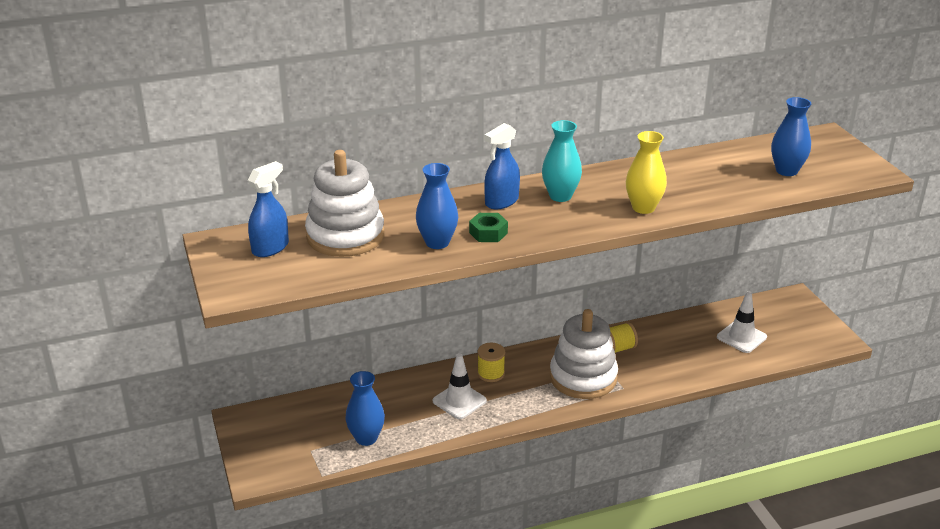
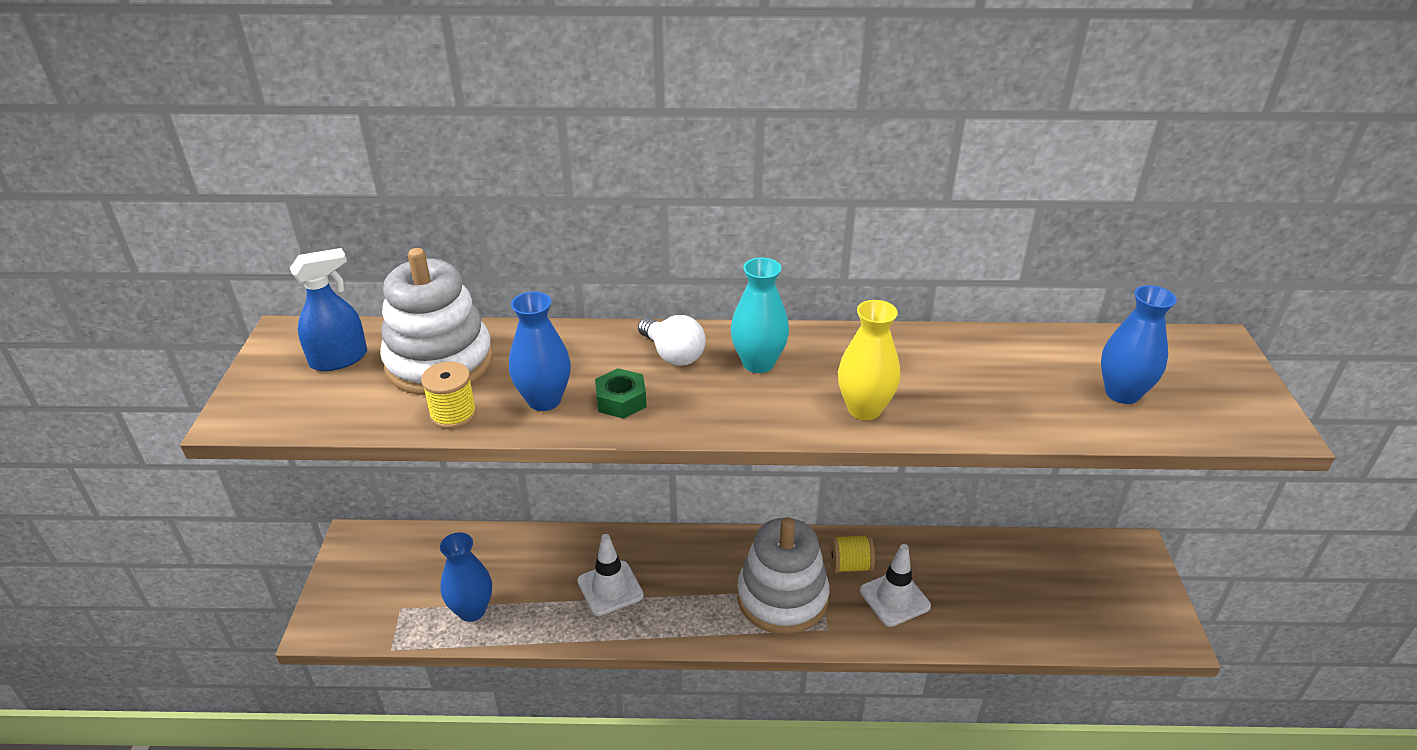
camera: 20 degrees right, 5 degrees up
(491, 373) = (670, 558): yellow spool -> yellow spool (453, 414)
(501, 202) = (673, 354): blue spray bottle -> white light bulb
(741, 337) = (1029, 593): white traffic cone -> white traffic cone (894, 598)

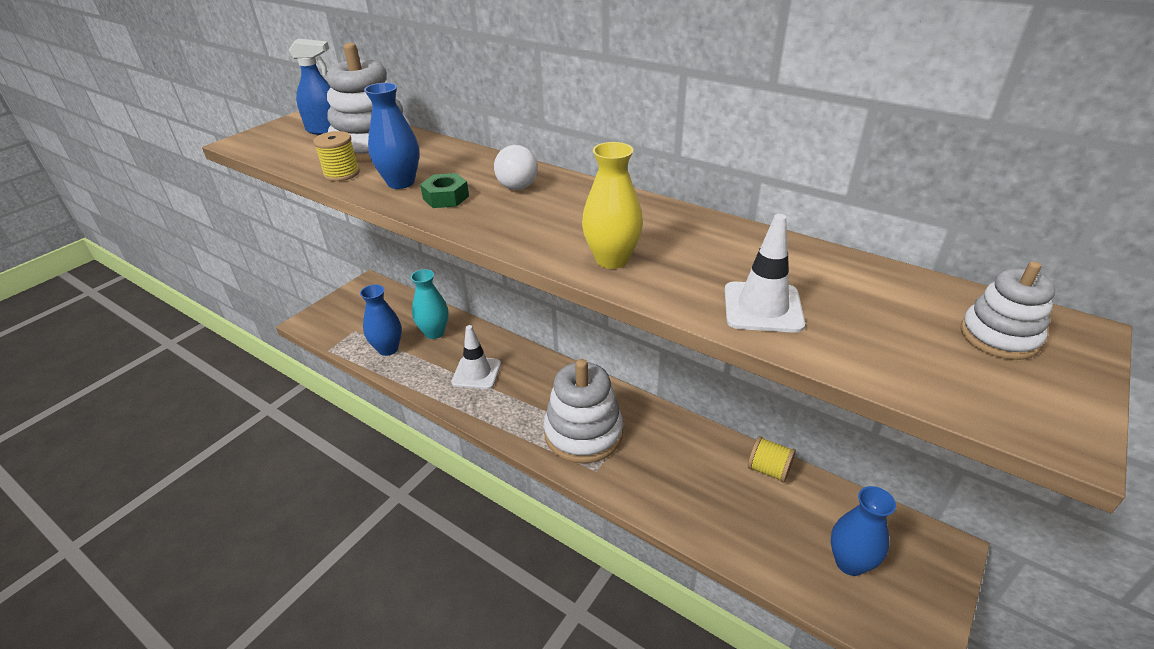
camera: 35 degrees right, 0 degrees up
(758, 363) = (570, 205): turquoise vase -> turquoise vase (434, 332)
(850, 565) = (656, 435): yellow spool -> yellow spool (768, 470)
(894, 598) = (669, 476): white traffic cone -> white traffic cone (762, 307)
(1122, 393) = (887, 333): blue vase -> blue vase (850, 562)
(1185, 366) = (999, 336): none -> white stacking toy

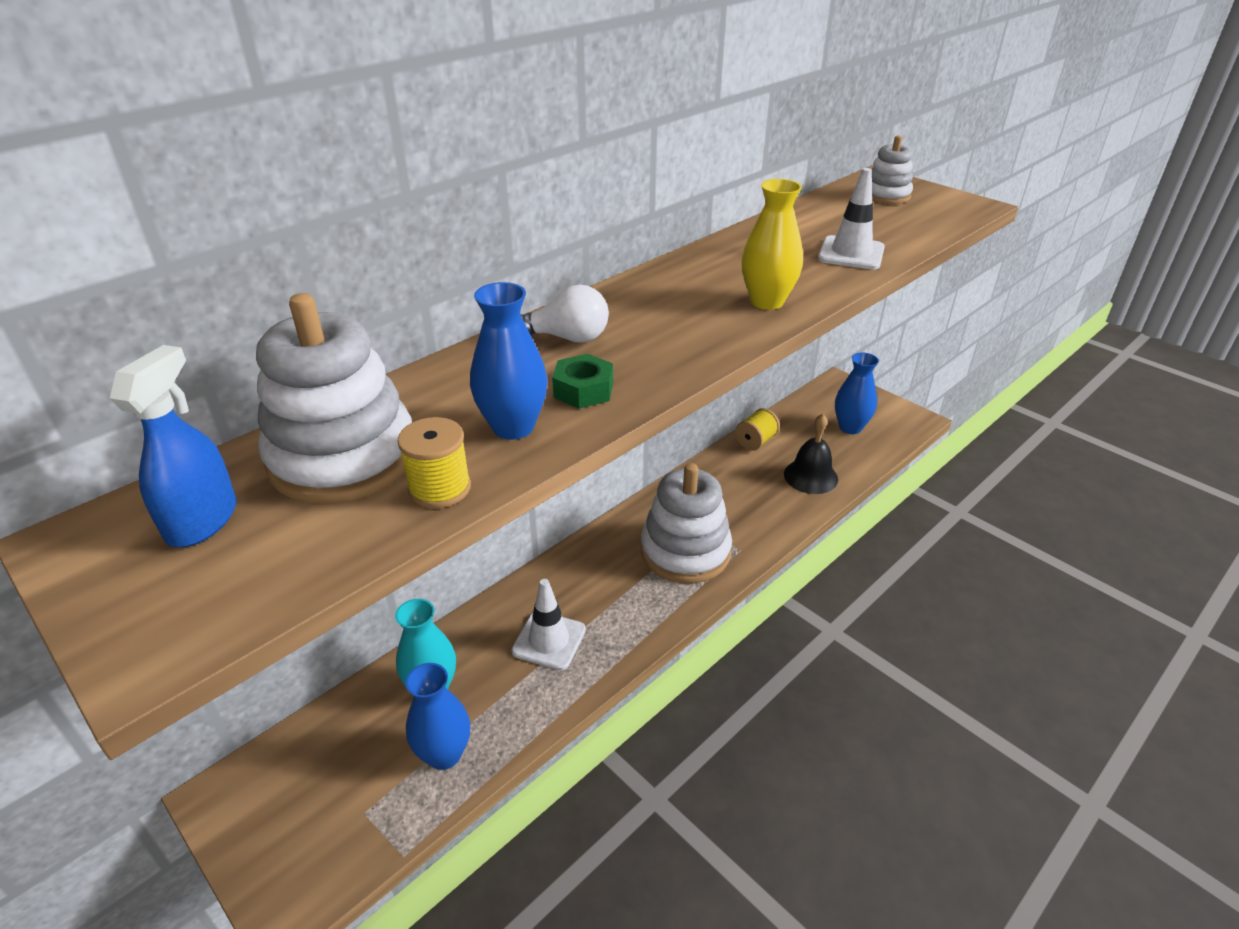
camera: 80 degrees left, 0 degrees up
(730, 522) = (810, 476): none -> black bell

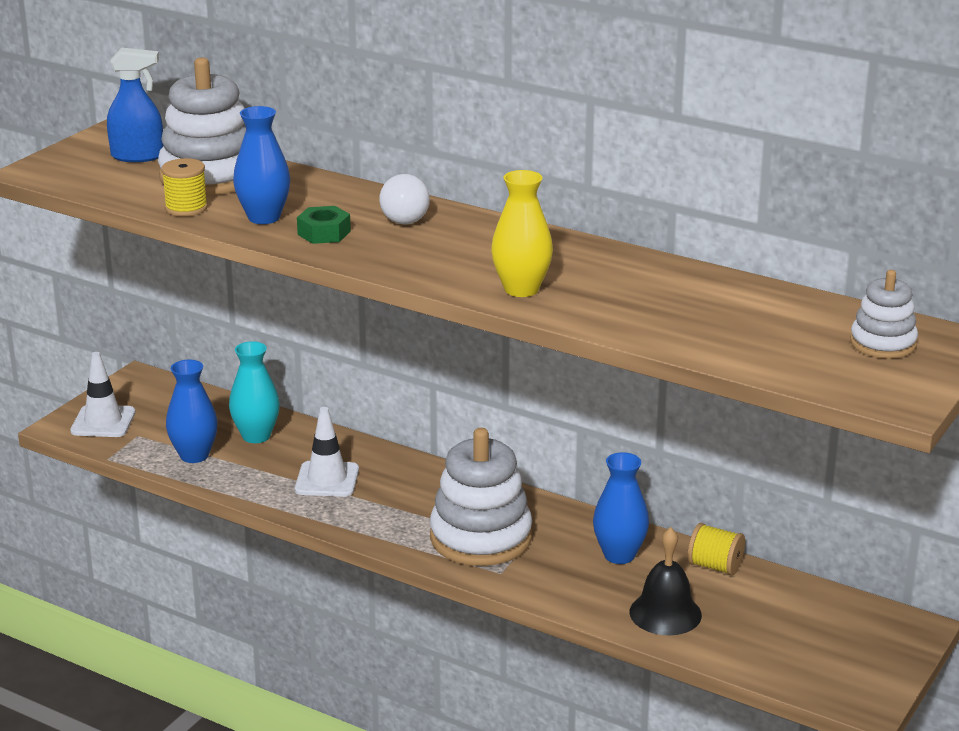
camera: 75 degrees right, 10 degrees down
(850, 427) = (800, 641): blue vase -> blue vase (619, 555)
(851, 253) = (671, 326): white traffic cone -> white traffic cone (103, 422)

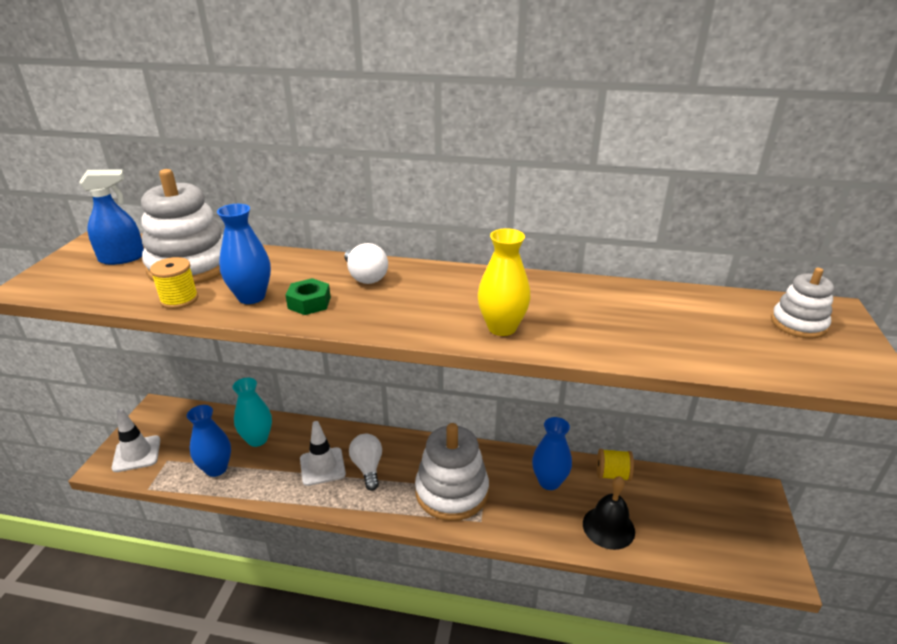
camera: 20 degrees left, 5 degrees up
(385, 492) = (368, 467): none -> white light bulb

